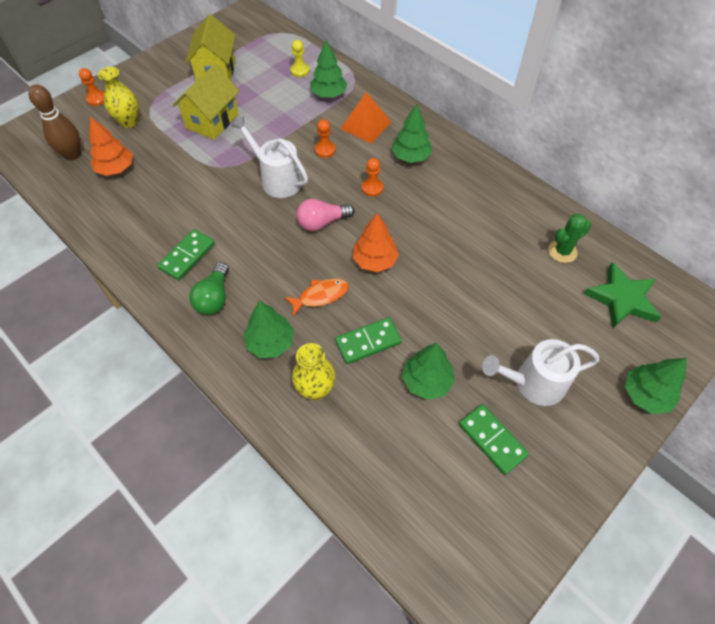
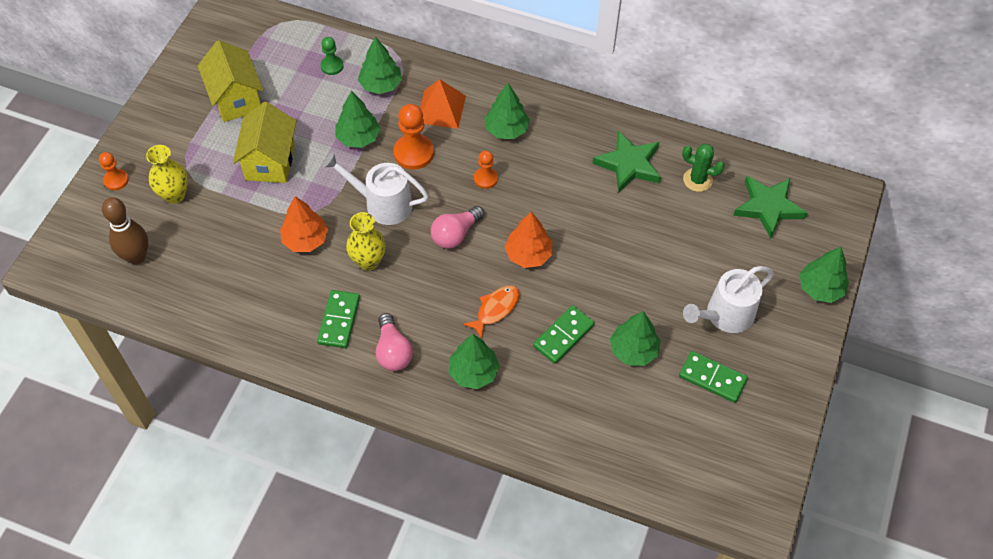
camera: 25 degrees left, 0 degrees up
(116, 169) = (198, 255): orange tree -> orange tree (305, 240)
(214, 298) = (393, 351): green light bulb -> pink light bulb
(288, 125) = (358, 138): none -> green tree
(300, 71) = (332, 66): yellow pawn -> green pawn
(315, 389) = (539, 397): yellow vase -> yellow vase (368, 261)
(325, 150) = (413, 153): orange pawn -> orange pawn, size x1.69
(503, 217) = (629, 164): none -> green star
(562, 251) = (697, 180): green cactus -> green cactus turned 75 degrees clockwise

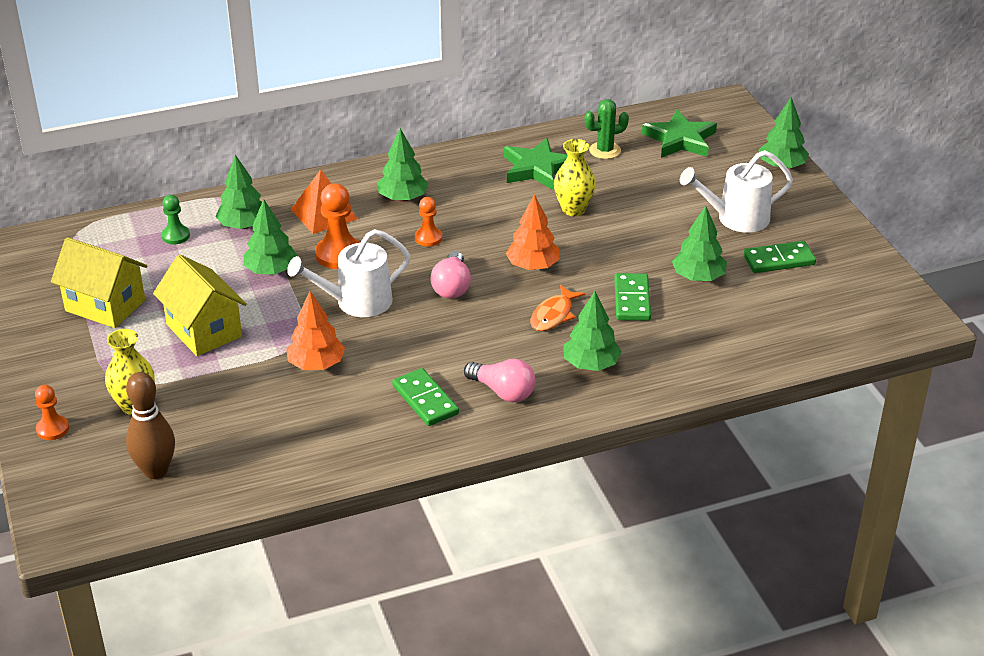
camera: 40 degrees left, 20 degrees down
(368, 261) = (397, 346): yellow vase -> yellow vase (573, 209)
(495, 309) = (553, 315): orange fish -> orange fish turned 150 degrees counterclockwise
(725, 315) = (736, 218): white watering can -> white watering can turned 60 degrees clockwise

